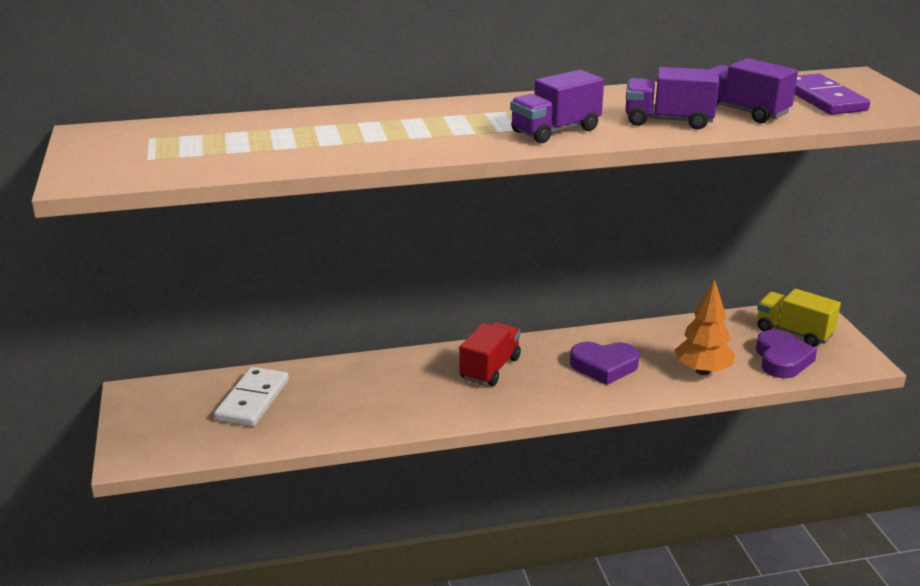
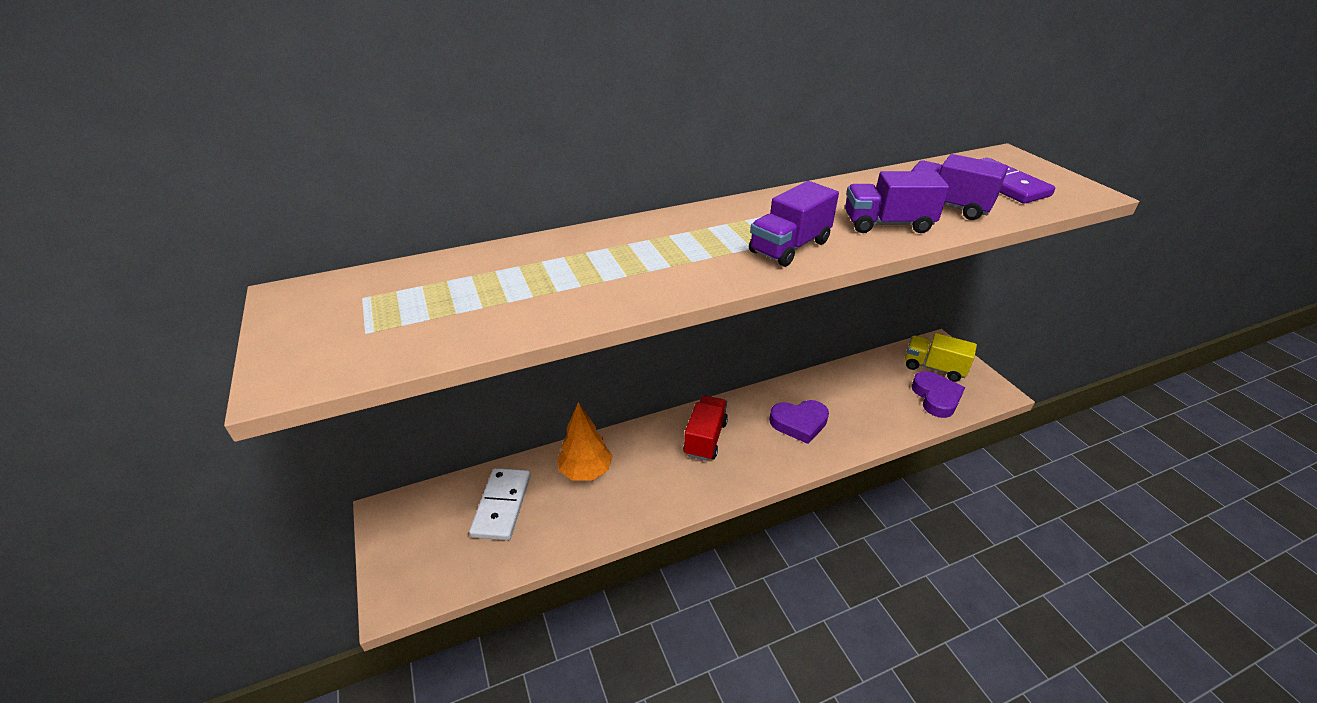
camera: 10 degrees left, 10 degrees up
(702, 371) = (879, 418): orange tree -> orange tree (585, 471)

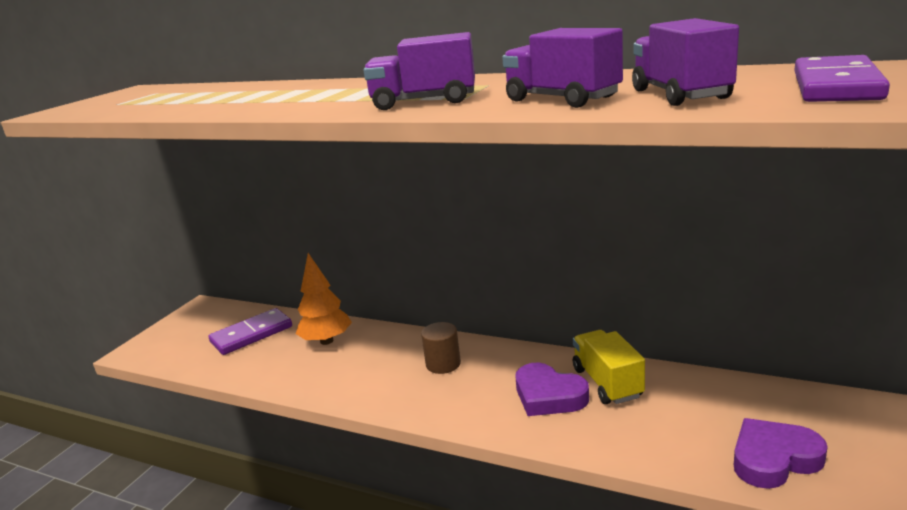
camera: 50 degrees right, 15 degrees down
(502, 505) = (251, 334): white domino -> purple domino
(705, 438) = (443, 364): red truck -> brown cylinder
(934, 368) = (829, 430): yellow truck -> yellow truck (607, 383)
(936, 397) = (773, 459): purple heart -> purple heart turned 150 degrees counterclockwise

